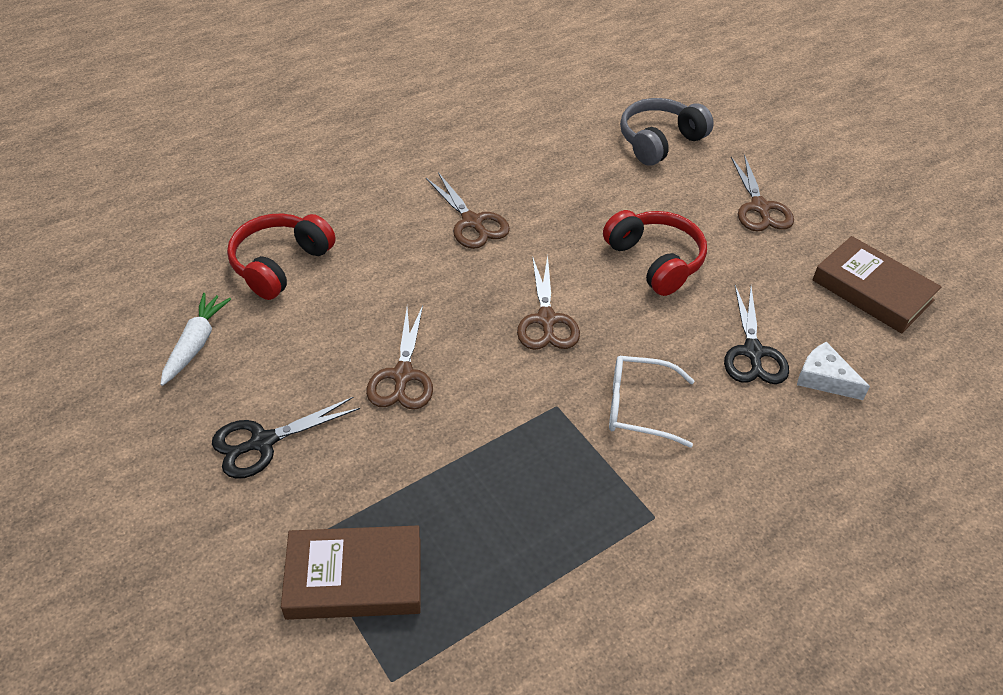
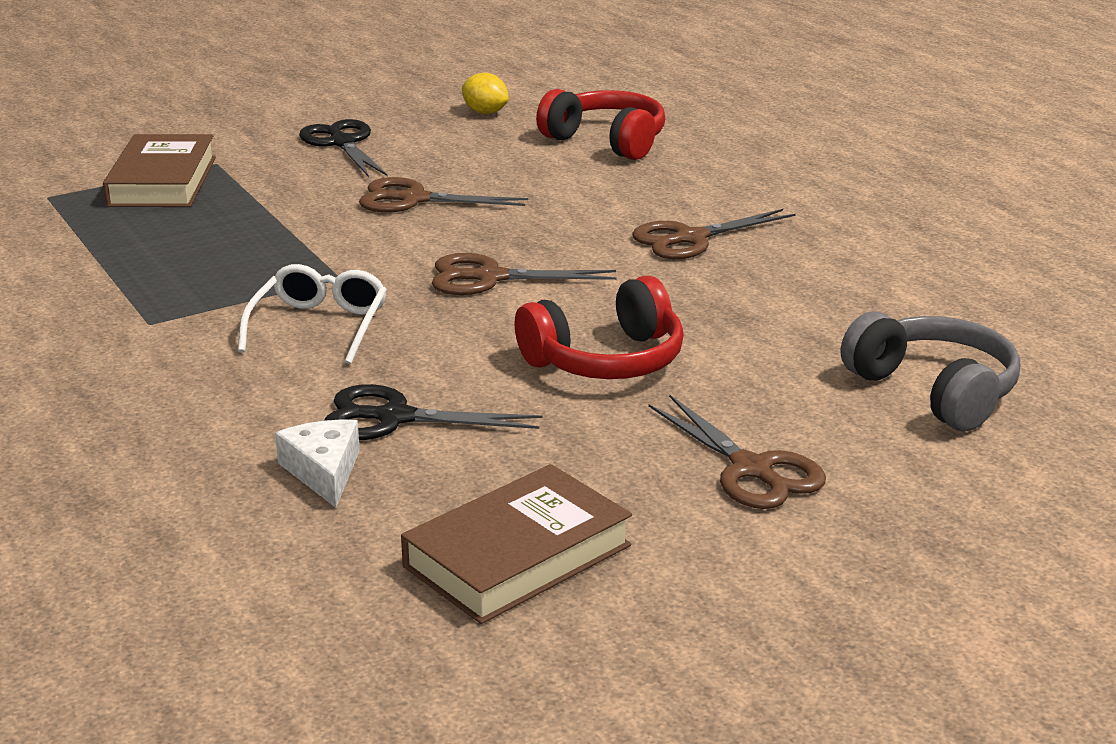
camera: 95 degrees right, 20 degrees down
(196, 344) = (485, 112): white carrot -> yellow lemon
(759, 207) = (751, 469): brown scissors -> brown scissors turned 120 degrees counterclockwise
(824, 378) = (323, 471): white cheese -> white cheese turned 60 degrees counterclockwise

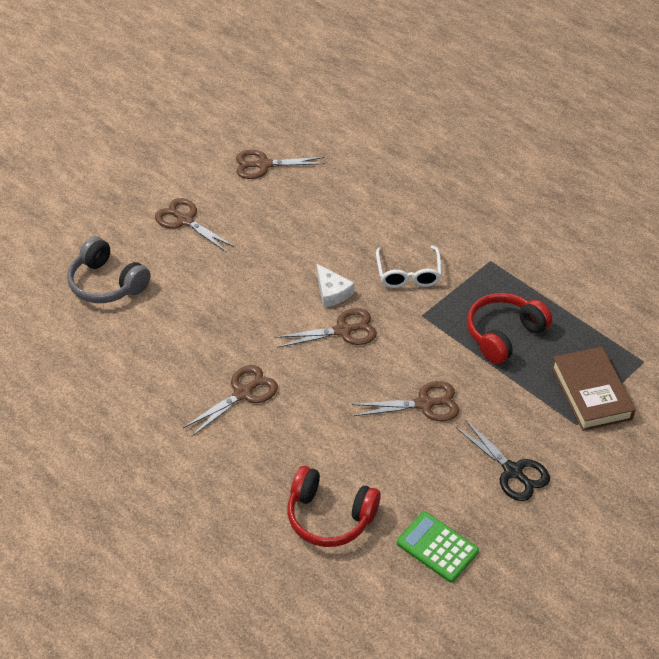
camera: 165 degrees right, 20 degrees up
(323, 471) = (354, 189): white cheese -> white cheese (332, 292)
(394, 418) = (341, 221): black scissors -> none
(485, 112) = (437, 547): yellow lemon -> green calculator
(517, 556) = (263, 165): brown book -> brown scissors
(606, 360) = (262, 276): red headphones -> red headphones (504, 334)

